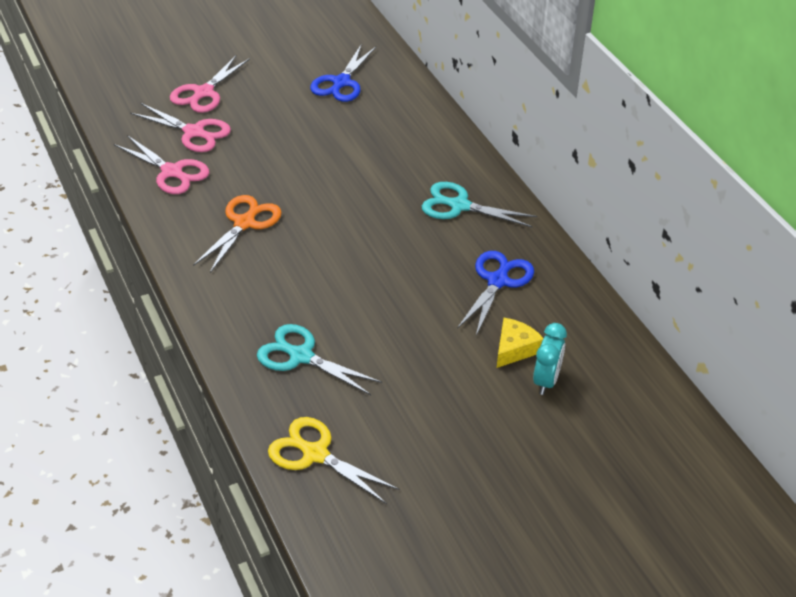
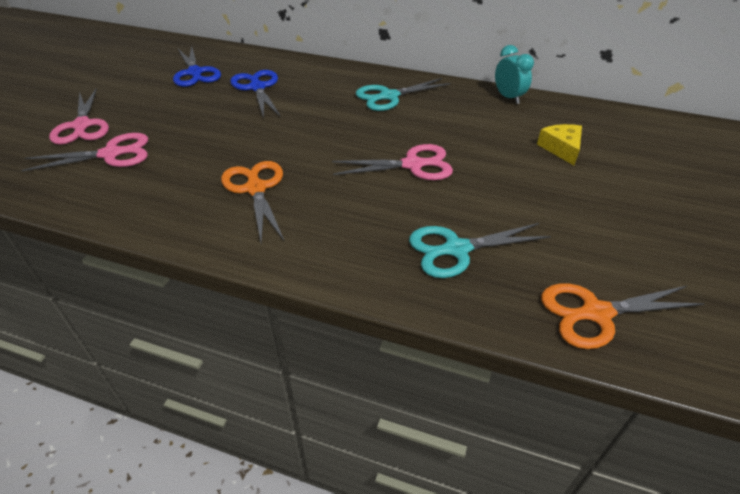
camera: 45 degrees left, 0 degrees up
(172, 172) = (130, 190): pink scissors -> pink scissors (413, 165)
(315, 454) = (595, 313): yellow scissors -> orange scissors
(498, 281) = (483, 120): blue scissors -> blue scissors (257, 87)
(546, 381) = (608, 154): turquoise clock -> turquoise clock (508, 98)

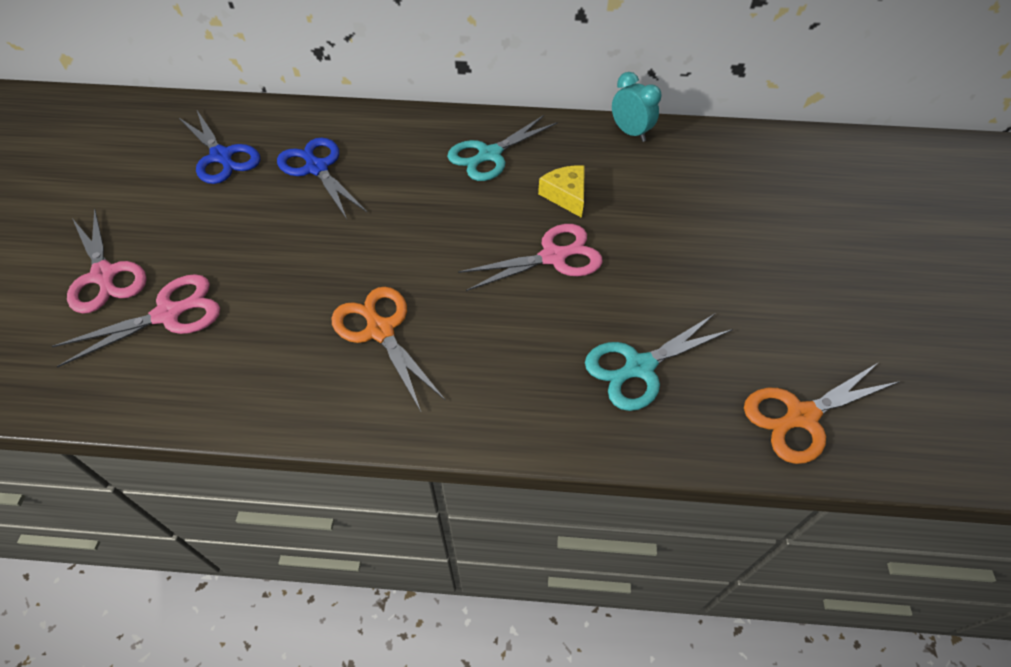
camera: 15 degrees left, 10 degrees up
(561, 148) = (709, 201): yellow cheese -> yellow cheese (566, 195)

